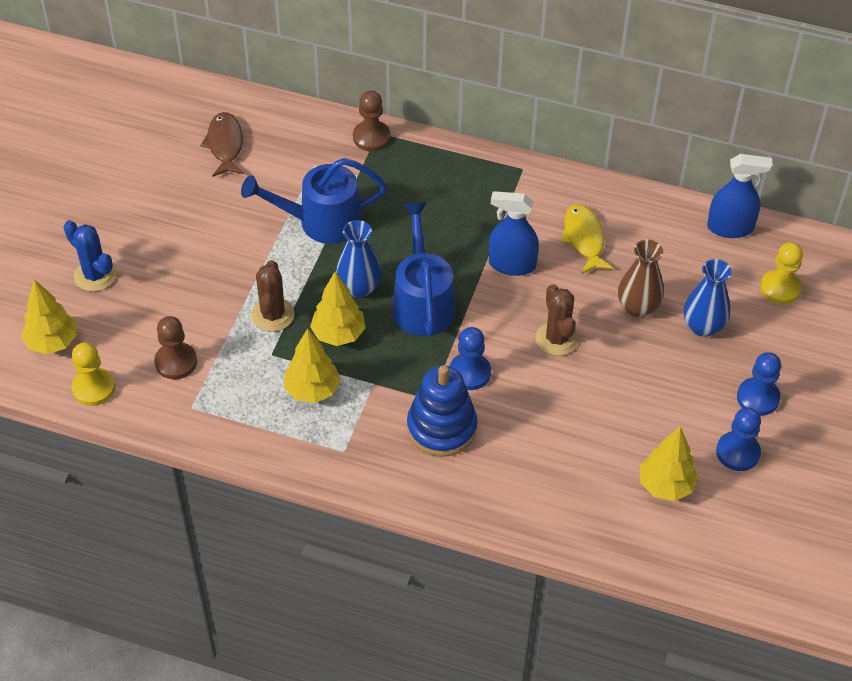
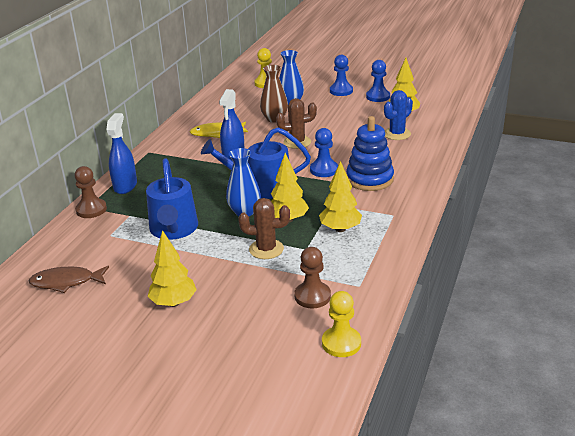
camera: 85 degrees left, 20 degrees down
(52, 342) = (287, 376): yellow tree -> yellow tree (174, 303)
(95, 275) = (206, 353): blue cactus -> blue cactus (397, 134)
(730, 228) = (218, 94): blue spray bottle -> blue spray bottle (125, 186)

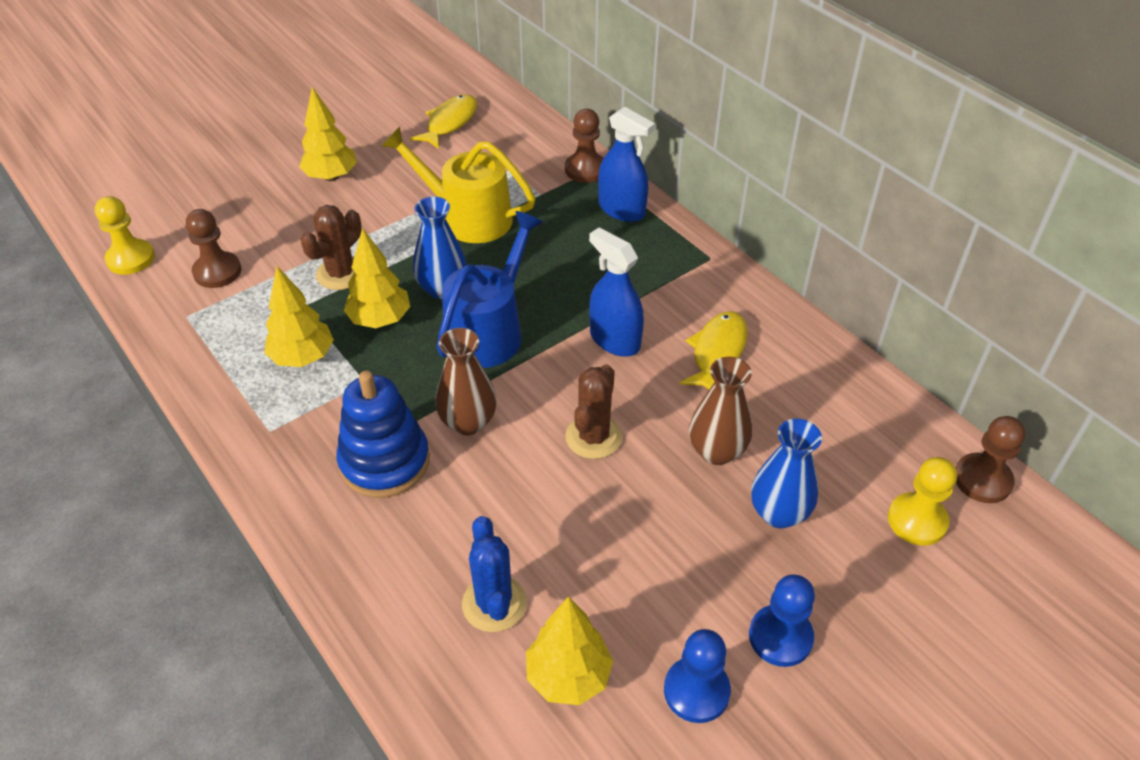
camera: 120 degrees right, 15 degrees up
(66, 282) = (450, 123): brown fish -> yellow fish
(174, 230) = (467, 217): blue watering can -> yellow watering can
(234, 78) = (982, 480): none -> brown pawn
(324, 170) = (468, 422): blue pawn -> brown vase

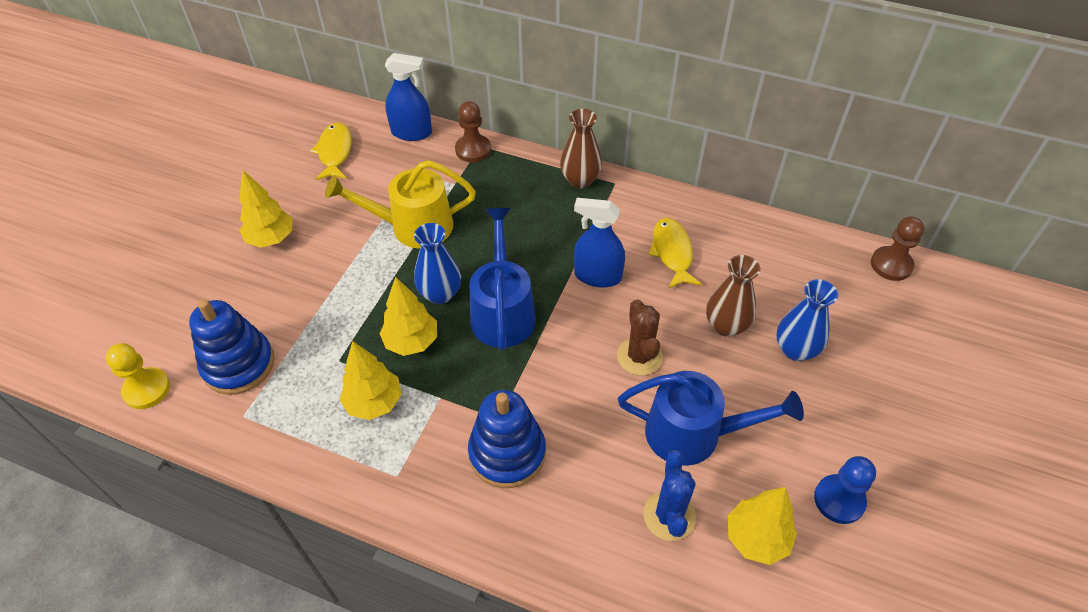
camera: 30 degrees left, 5 degrees up
(217, 272) = (238, 364): brown pawn -> blue stacking toy
(341, 274) = (348, 318): brown cactus -> none
(468, 422) = (544, 390): brown vase -> brown vase (580, 180)
(494, 603) = (669, 516): blue cactus -> blue cactus turned 45 degrees clockwise
(588, 539) = (694, 433): none -> blue watering can
(622, 210) = (524, 171): blue spray bottle -> blue spray bottle (411, 132)
(780, 637) = (859, 434): blue pawn -> none
(917, 520) = (876, 311): yellow pawn -> none

